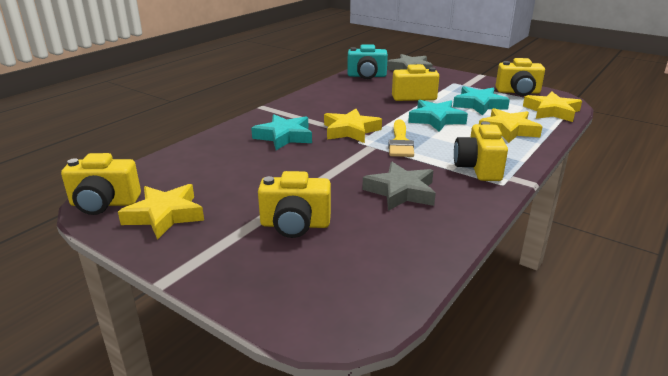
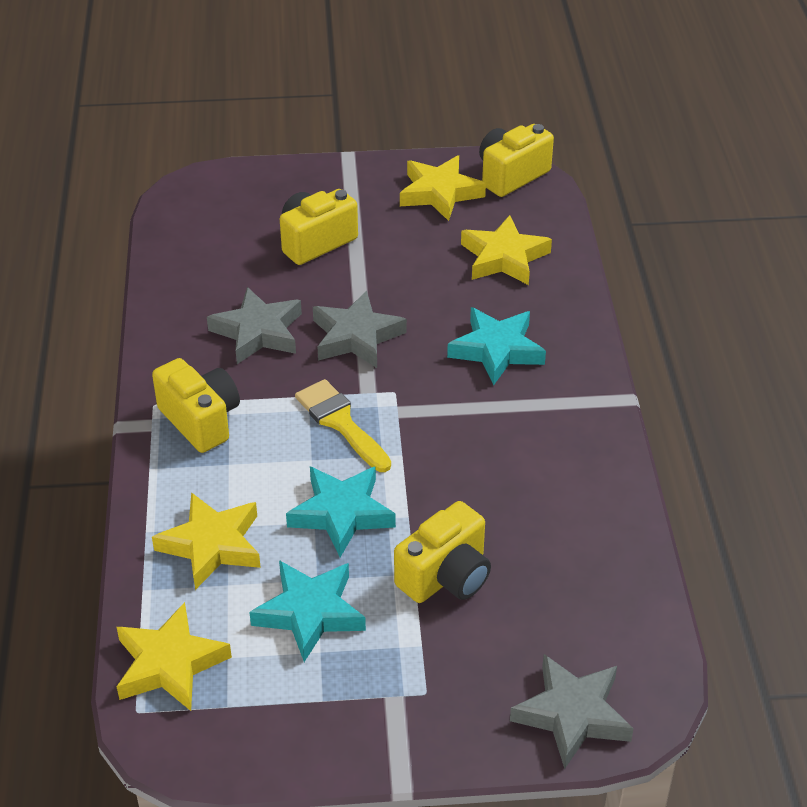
camera: 140 degrees right, 15 degrees up
(345, 167) = (356, 337): none -> grey star
(350, 131) = (431, 411): yellow star -> yellow star (504, 257)
(366, 76) = (614, 615): turquoise camera -> none
(518, 92) = (270, 724): yellow camera -> none

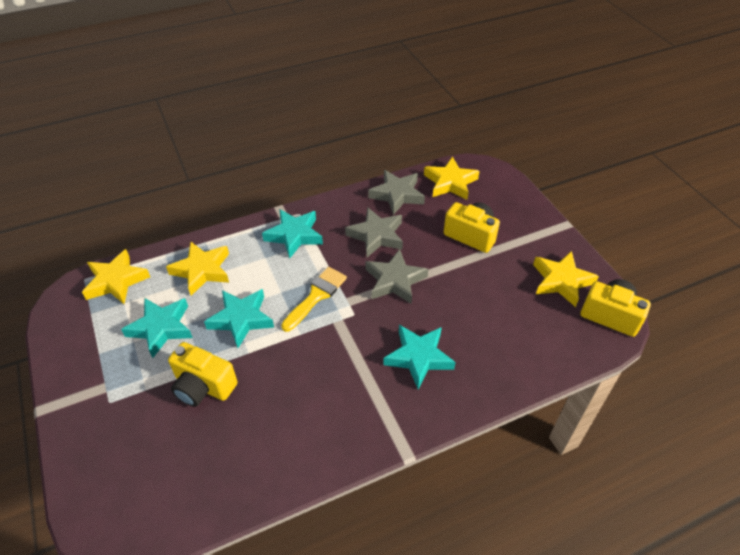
camera: 70 degrees right, 5 degrees up
(201, 420) = (294, 235): yellow camera -> turquoise star
(504, 257) = (516, 335): yellow star -> yellow star (450, 182)
(572, 714) = (99, 490): grey star -> grey star (397, 195)

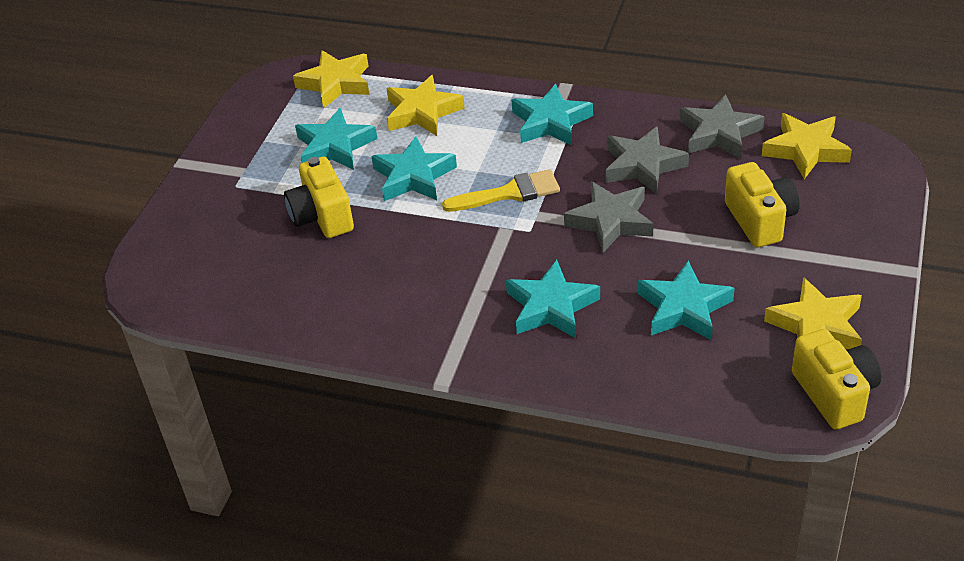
camera: 45 degrees right, 5 degrees down
(489, 311) = (684, 308): none -> turquoise star

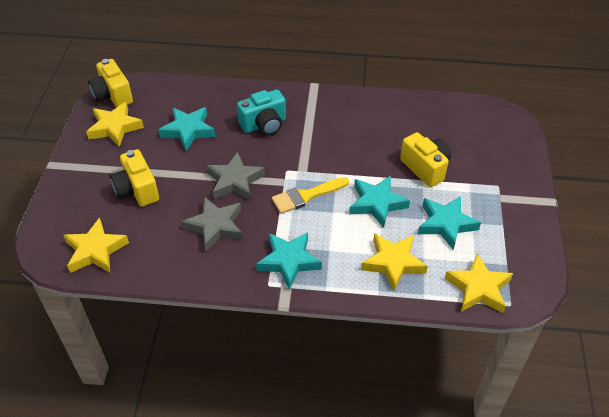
camera: 165 degrees right, 5 degrees up
(551, 306) = (264, 125): turquoise star -> turquoise camera
(719, 133) = (158, 261): grey star -> none

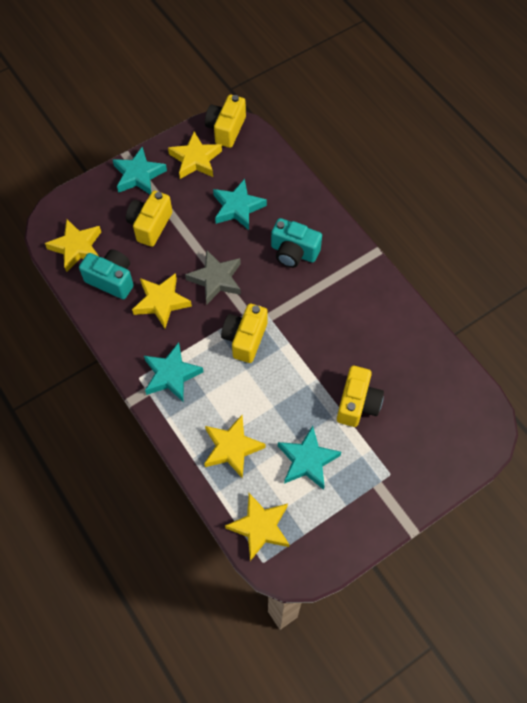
camera: 50 degrees right, 15 degrees up
(156, 246) = (111, 280): none -> turquoise camera
(215, 226) = (161, 302): grey star -> yellow star
(306, 196) = (245, 339): yellow brush -> yellow camera
(377, 203) = (283, 394): turquoise star -> turquoise star (138, 175)

